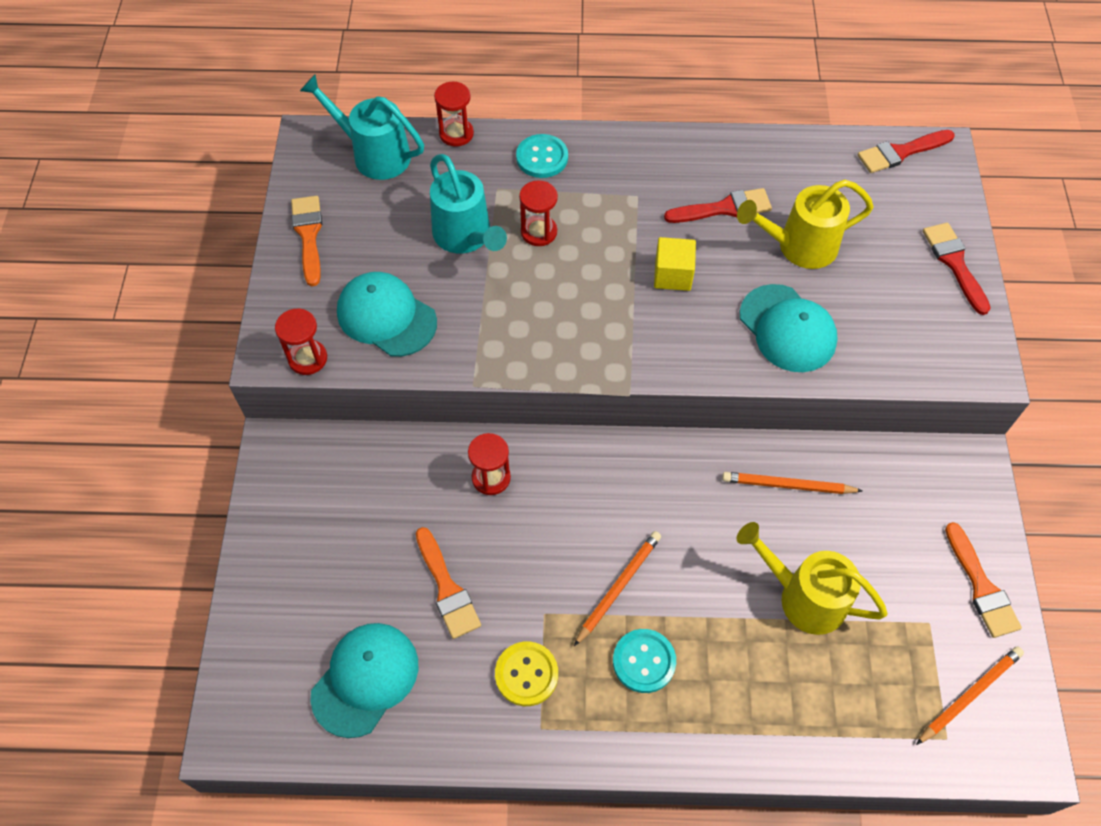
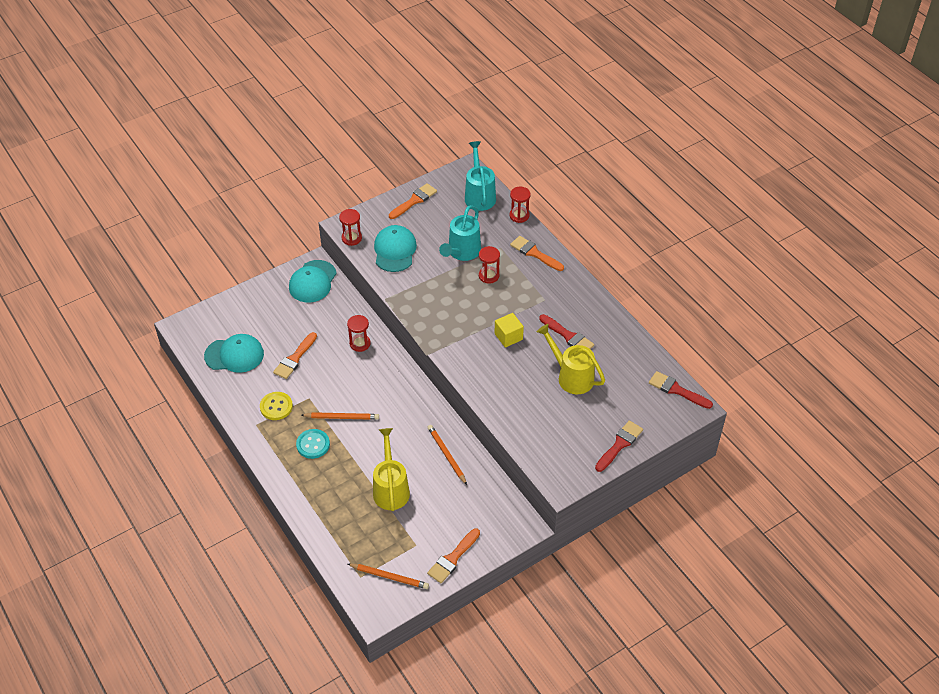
camera: 55 degrees right, 10 degrees down
(542, 157) = (534, 253): turquoise button -> orange brush
(787, 328) = (515, 395): turquoise cap -> turquoise cap (312, 281)

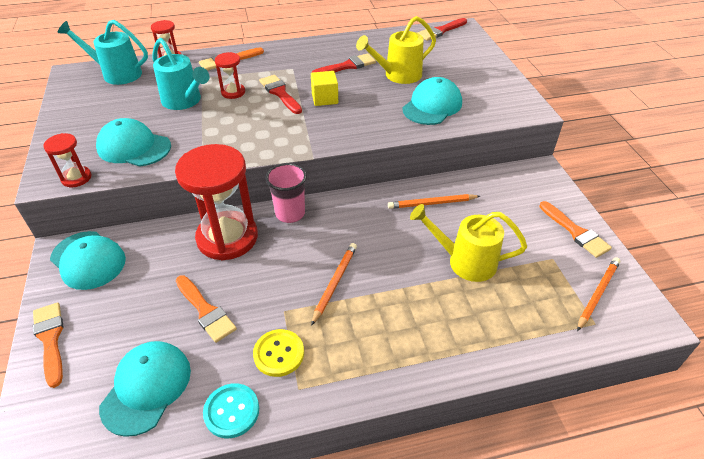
camera: 70 degrees left, 5 degrees down
(313, 444) = (366, 325): turquoise button -> turquoise button (231, 411)
(360, 343) = (227, 238): red hourglass -> red hourglass, size x2.15
(398, 370) = (290, 213): none -> pink cup
(414, 200) = (73, 116): orange brush -> orange brush (50, 339)
(533, 412) = (432, 106): none -> turquoise cap
(619, 444) = (491, 69): red brush -> red brush (280, 93)

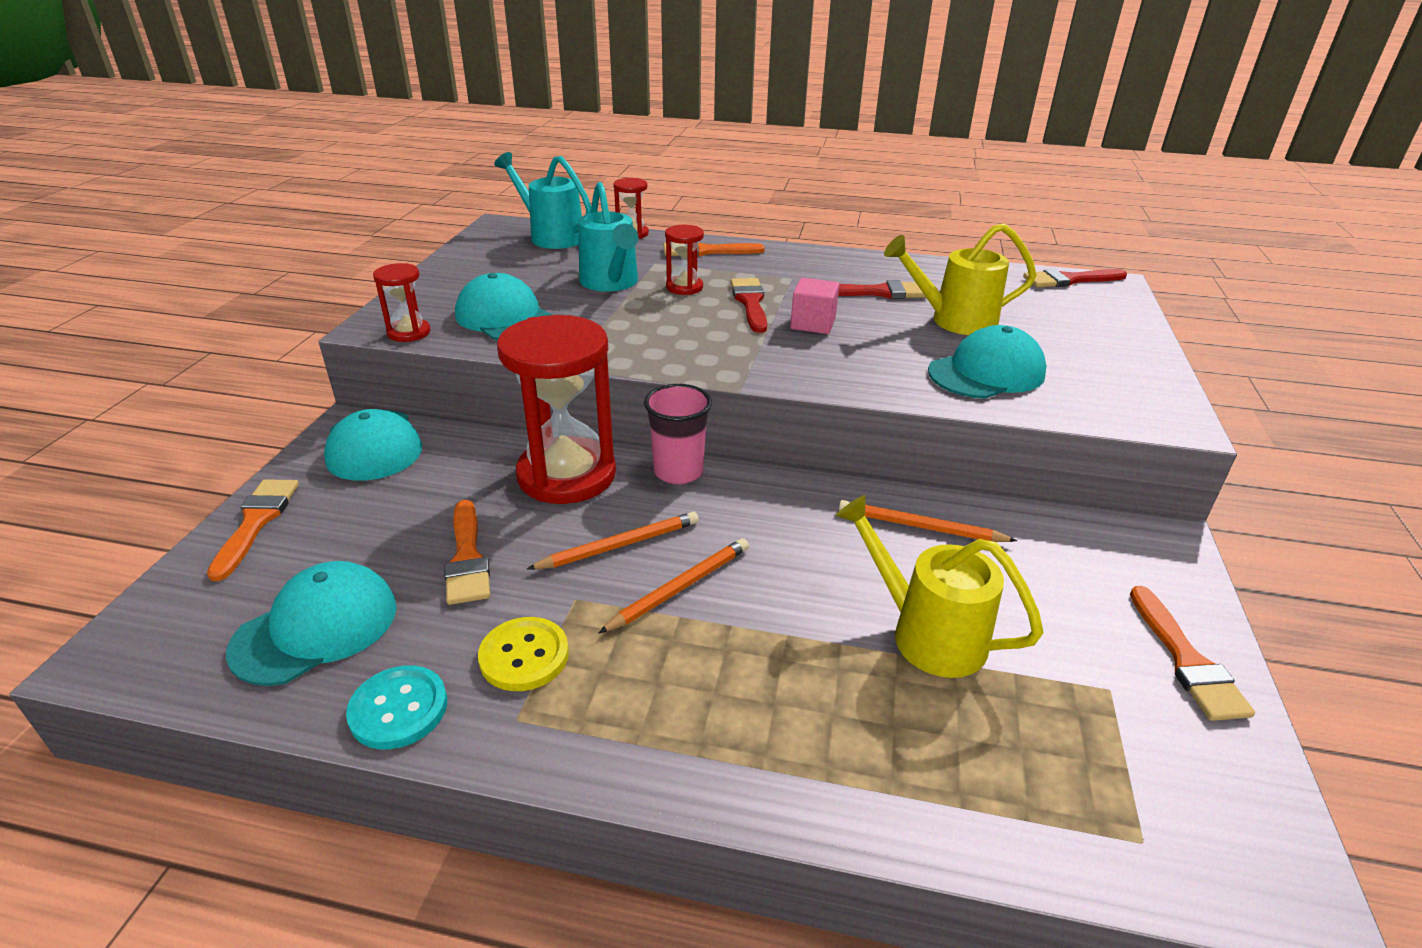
camera: 25 degrees right, 10 degrees down
(324, 98) = (813, 323): yellow cube -> pink cube
(597, 294) = (1178, 788): orange pencil -> orange pencil (619, 545)

